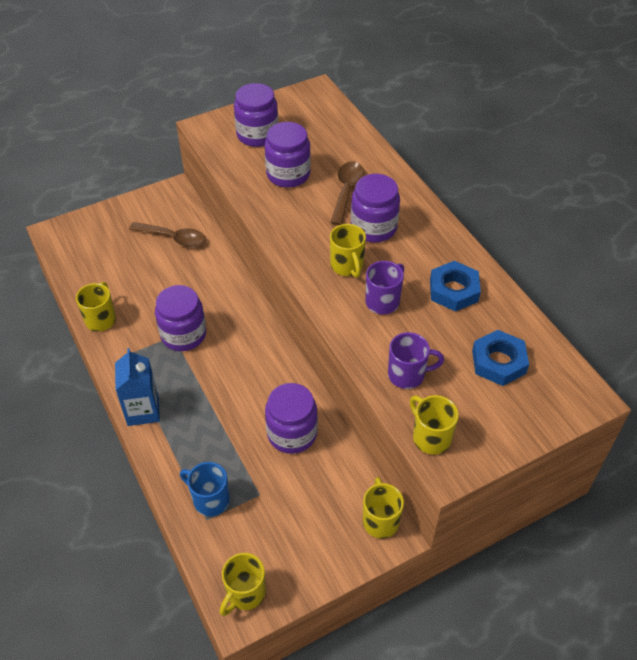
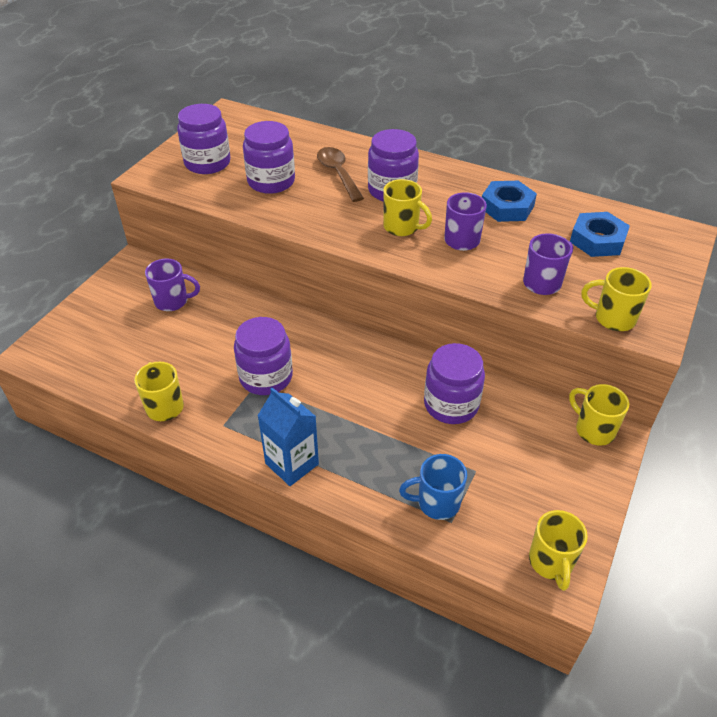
camera: 35 degrees left, 5 degrees down
(174, 238) = (172, 301): brown spoon -> purple mug

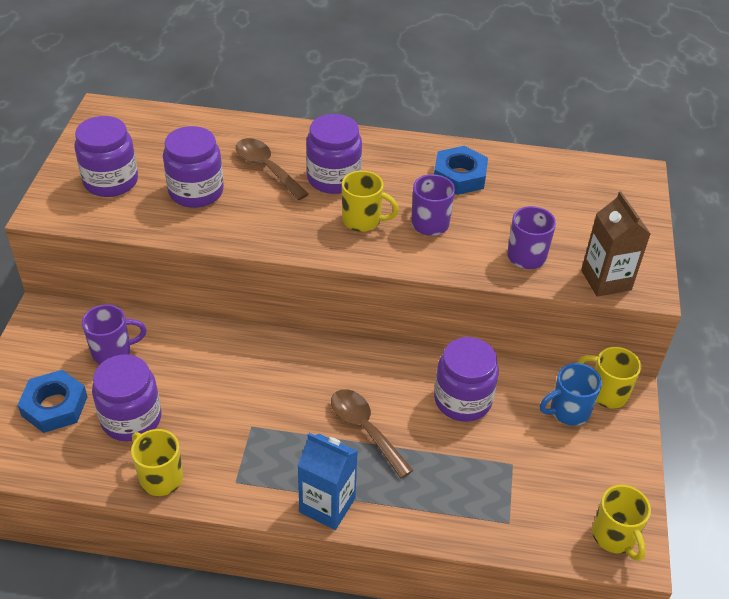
camera: 20 degrees left, 0 degrees up
(266, 377) = (259, 416): purple jar -> purple jar (131, 419)
(352, 409) = (365, 429): none -> brown spoon
(437, 503) = (488, 507): blue mug -> blue mug (568, 411)
(597, 240) = (561, 197): blue nut -> blue nut (54, 406)
(613, 318) = (606, 280): yellow mug -> brown carton

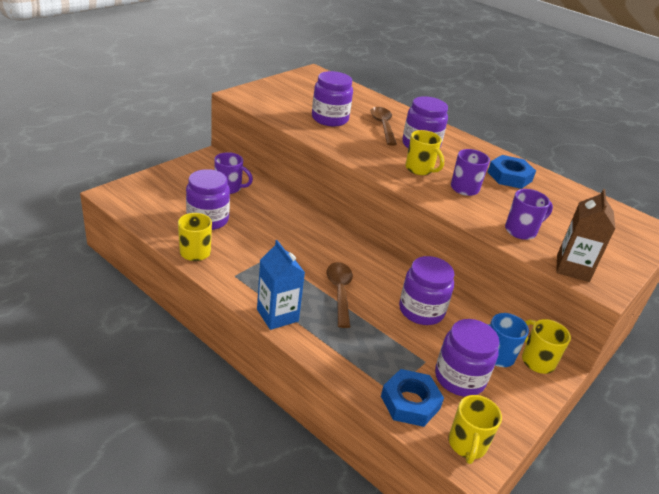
camera: 30 degrees right, 10 degrees down
(54, 406) = (174, 195): blue nut -> blue nut (410, 402)
(111, 181) = (287, 97): purple jar -> purple jar (459, 378)

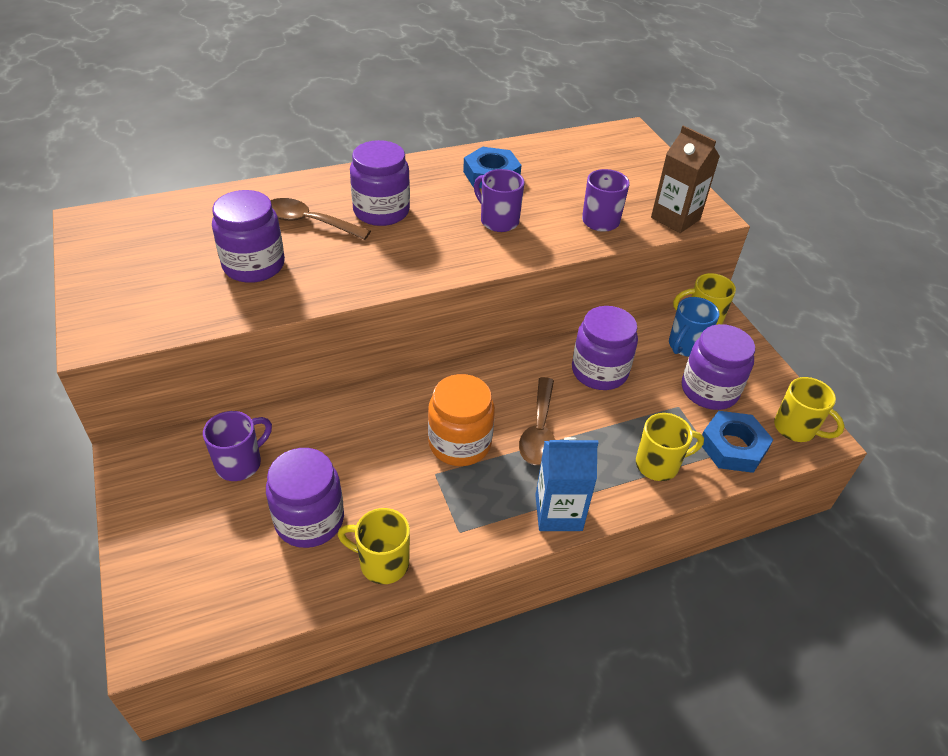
camera: 60 degrees left, 10 degrees up
(302, 260) = (459, 443): none -> orange jar
(339, 292) = (539, 431): brown spoon -> brown spoon turned 105 degrees counterclockwise
(420, 169) = (438, 238): yellow mug -> yellow mug (658, 464)

